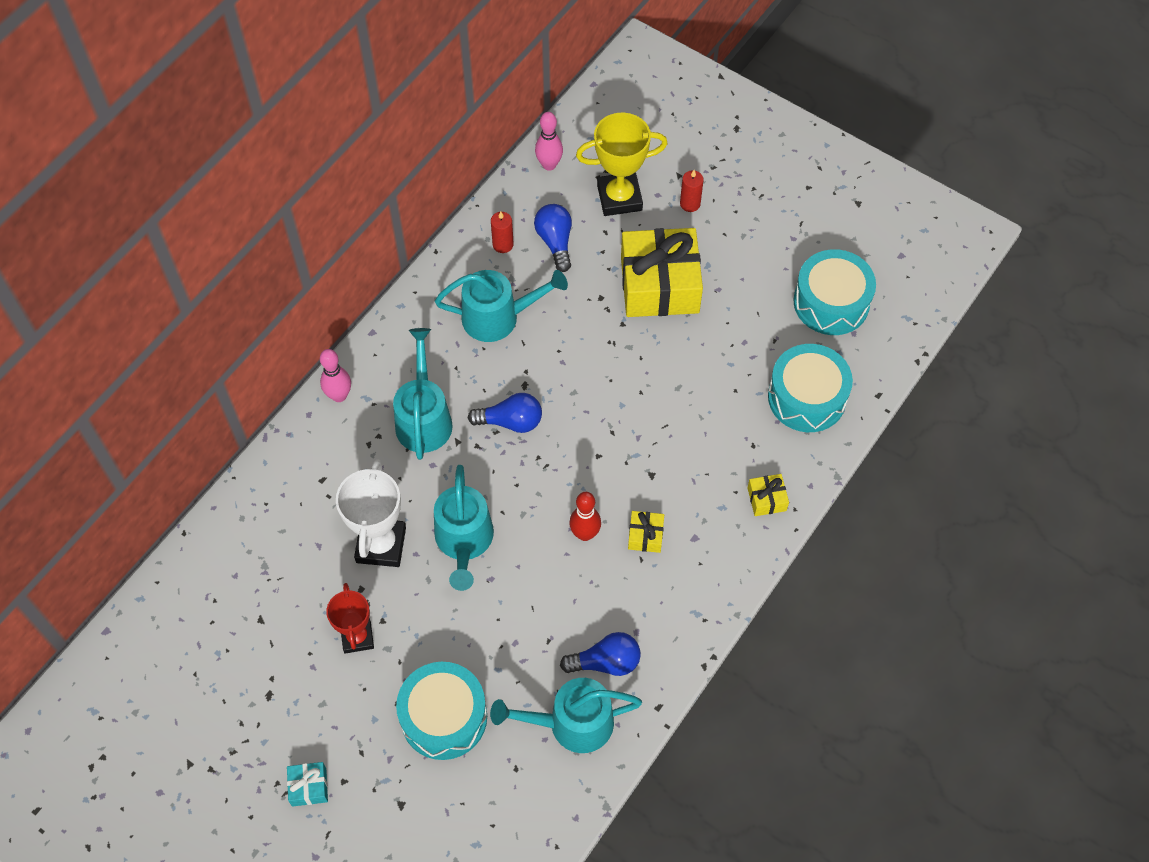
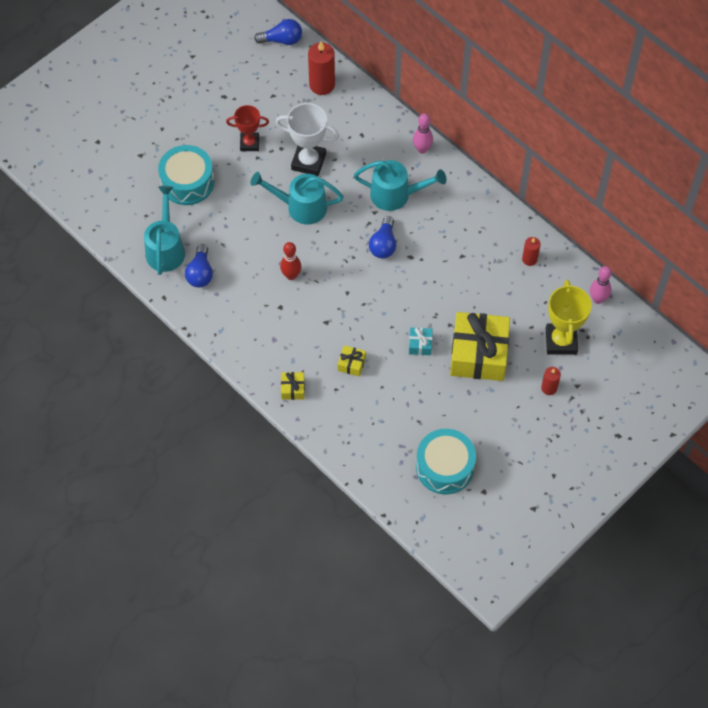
camera: 100 degrees right, 0 degrees up
(233, 551) = (322, 85): none -> red candle
(309, 787) = (163, 111): turquoise gift -> turquoise gift (420, 344)
(499, 317) = (468, 249): turquoise watering can -> none
(555, 242) = (527, 293): blue light bulb -> blue light bulb (282, 40)
(645, 536) = (282, 310): yellow gift -> yellow gift (351, 364)
(807, 397) = (367, 432): turquoise drum -> none

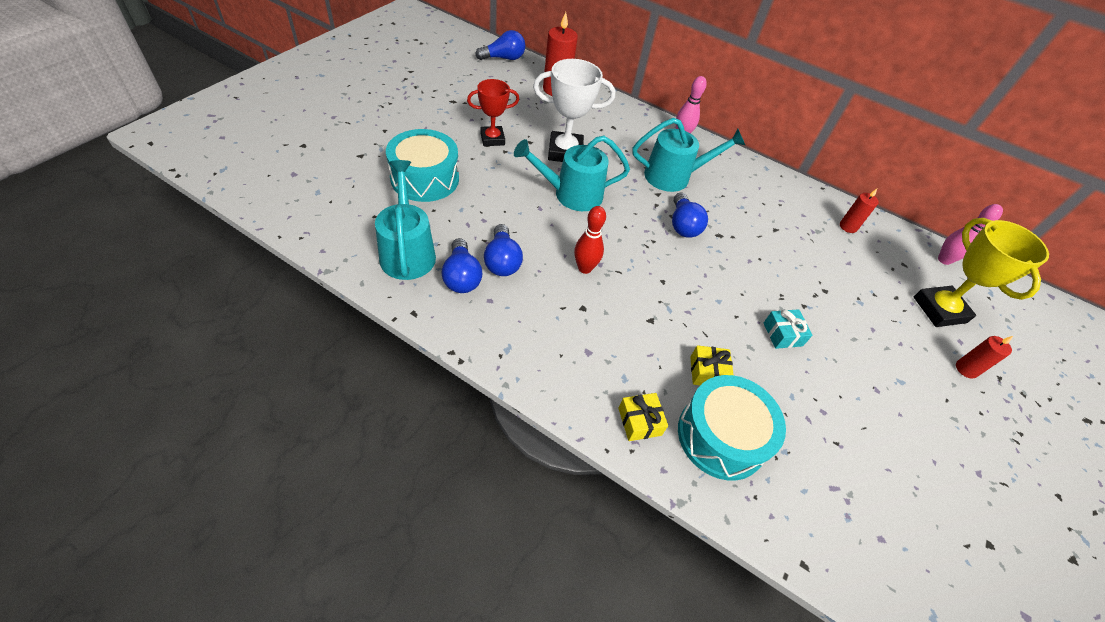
camera: 20 degrees left, 10 degrees down
(231, 263) = (502, 261): none -> blue light bulb
(445, 467) = (913, 513): turquoise drum -> turquoise drum (721, 436)
(478, 354) = (859, 337): yellow gift -> none

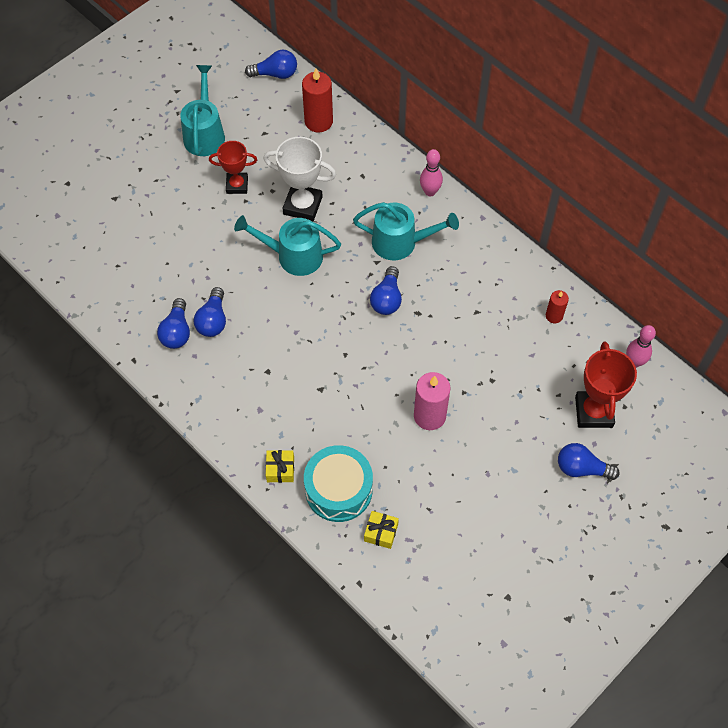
camera: 20 degrees right, 10 degrees up
(407, 251) = (138, 303): turquoise watering can -> turquoise watering can (204, 133)
(425, 178) = (166, 228): turquoise drum -> none
(585, 268) = (281, 334): red bowling pin -> none
(707, 372) = (349, 439): yellow gift -> yellow gift (381, 532)
(782, 334) = (429, 416): turquoise gift -> pink candle
(939, 310) = (593, 412): yellow trophy -> red trophy
(966, 369) = (581, 468): red candle -> blue light bulb

